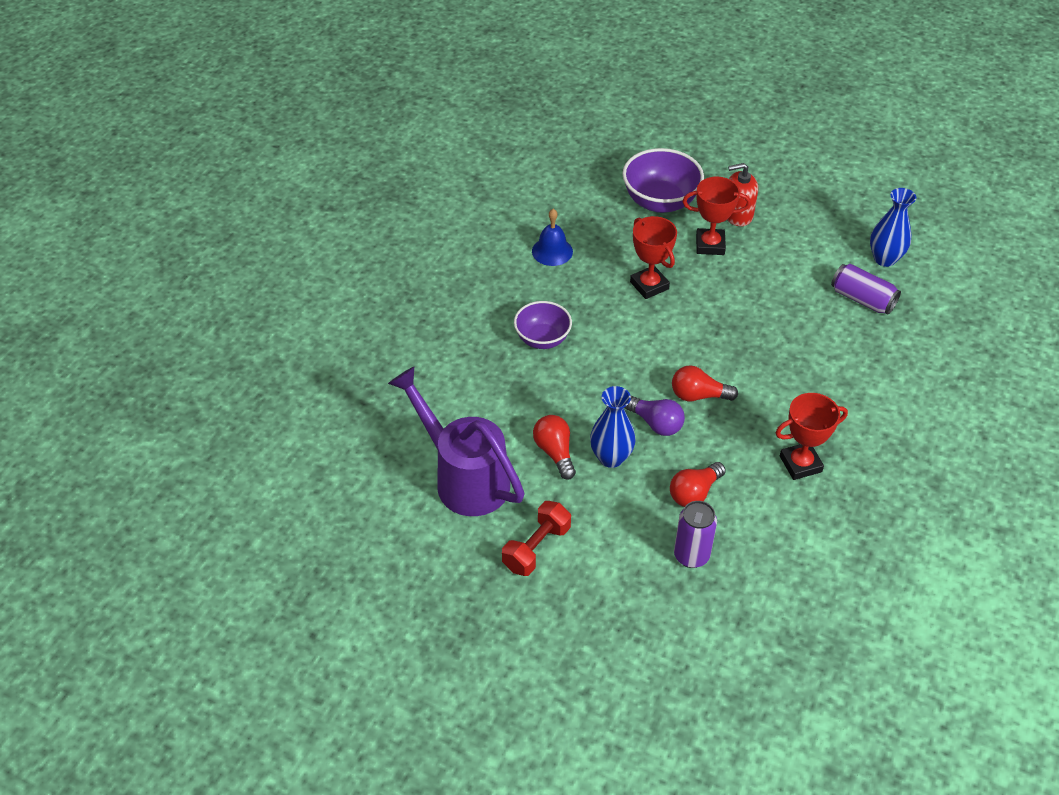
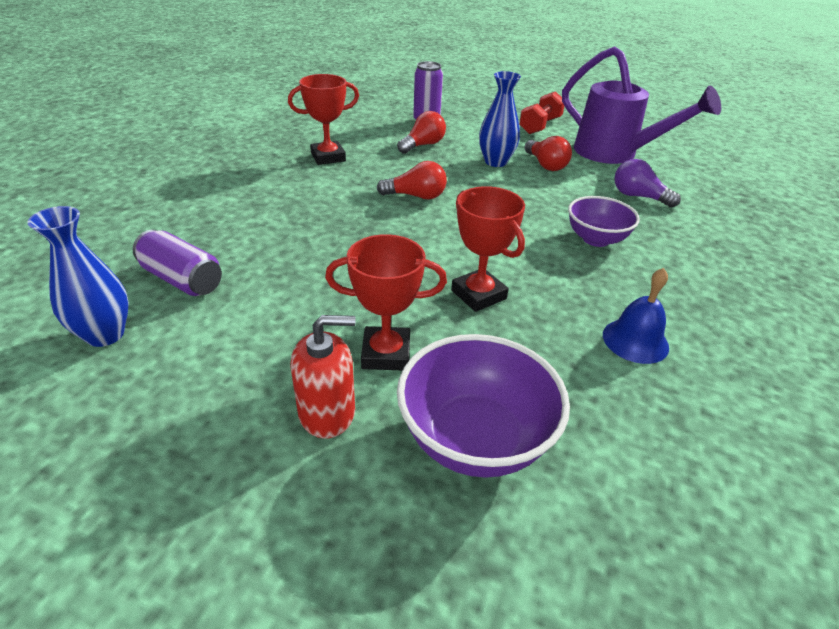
camera: 175 degrees right, 10 degrees down
(656, 423) = (458, 179): purple light bulb -> purple light bulb (638, 196)

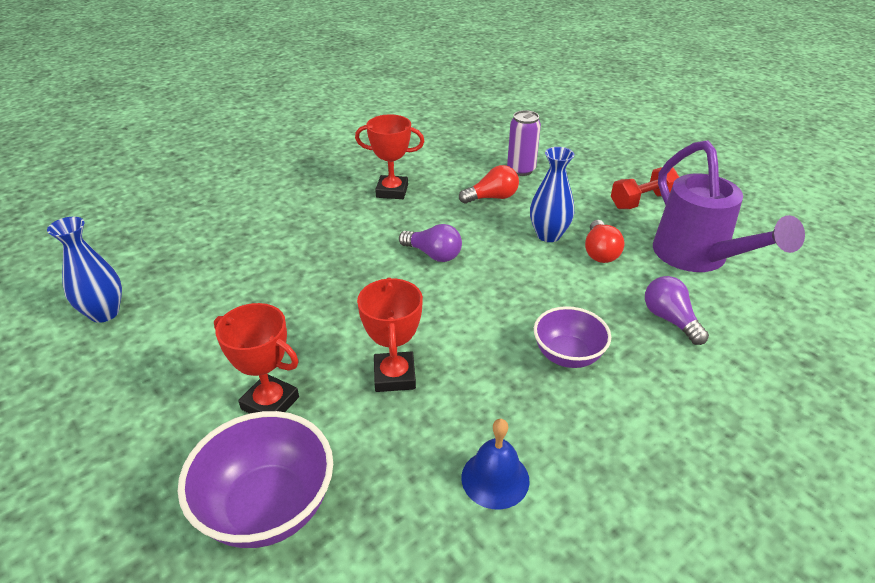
camera: 30 degrees right, 0 degrees up
(182, 279) = (185, 282): purple can -> none
(327, 412) = (187, 435): red soap dispenser -> none
(416, 196) = (433, 254): red light bulb -> purple light bulb

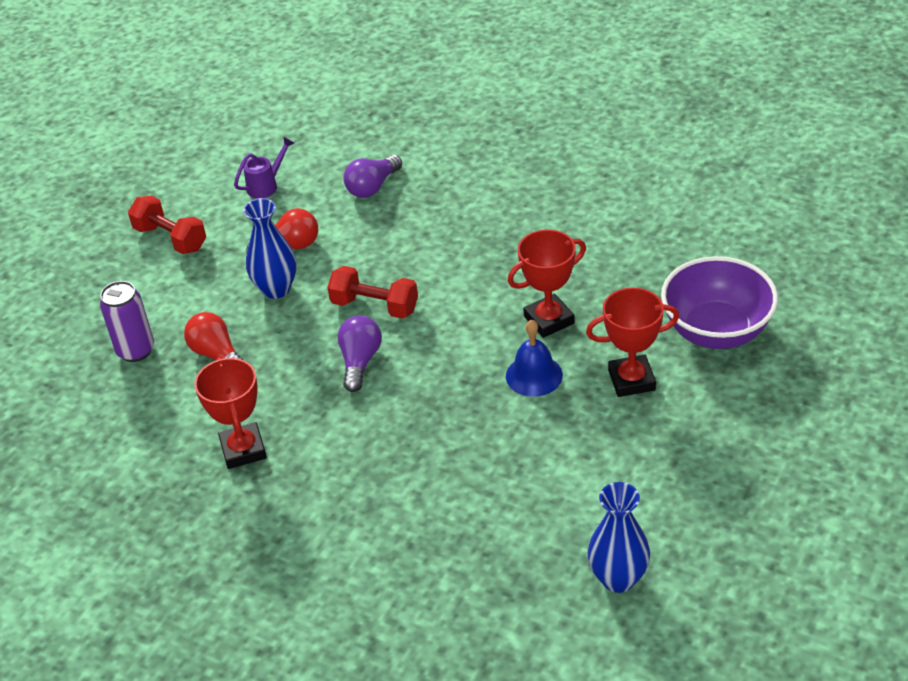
camera: 110 degrees left, 5 degrees up
(270, 403) = (631, 380): red trophy -> red trophy turned 75 degrees clockwise
(492, 277) = (374, 306): none -> red dumbbell
(495, 478) = (606, 234): blue bell -> blue bell (534, 375)
(567, 355) = (456, 231): purple bowl -> none
(698, 258) = (266, 185): purple watering can -> purple watering can, size x0.41

